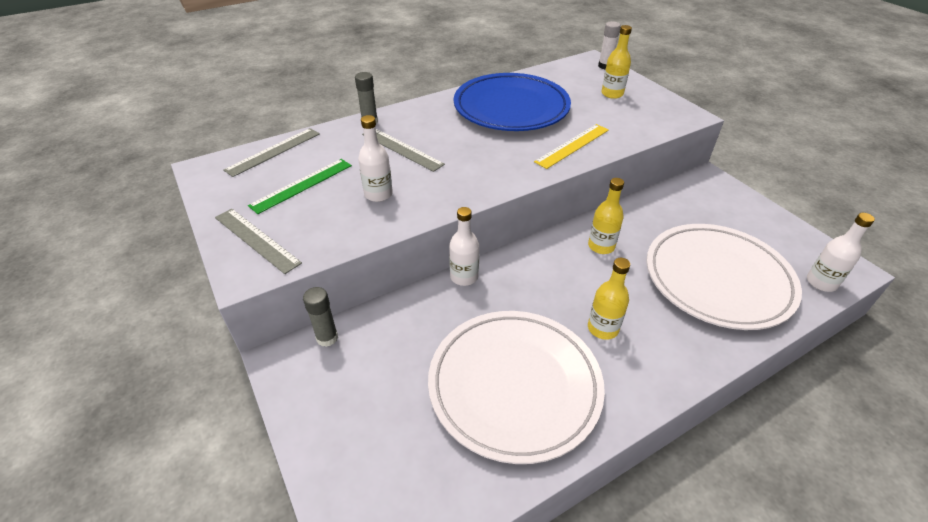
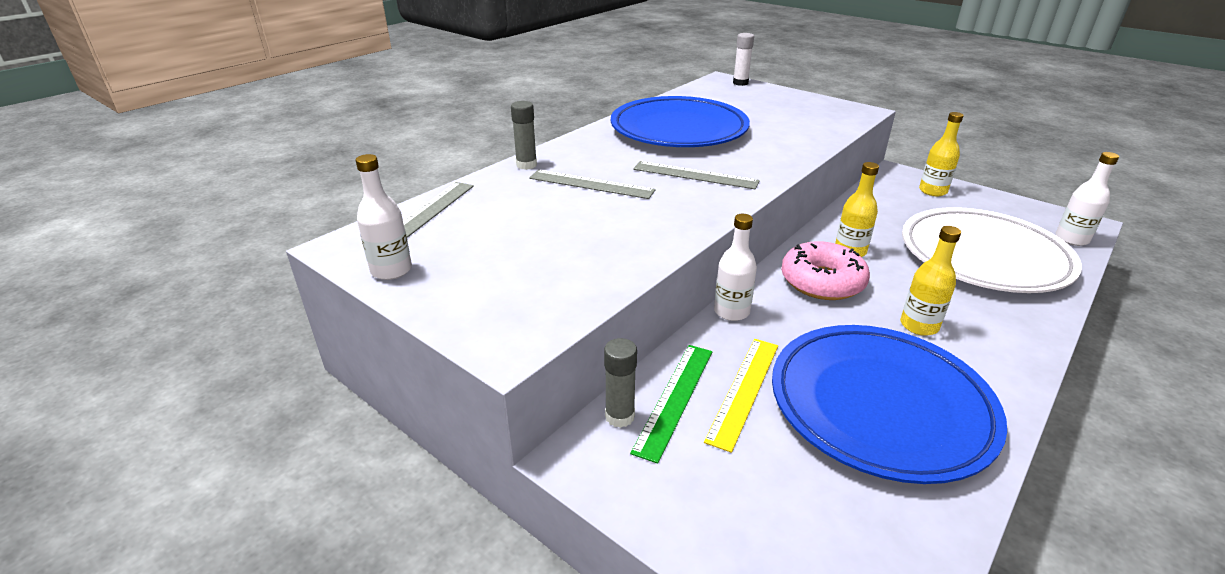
camera: 20 degrees left, 10 degrees down
(256, 240) = (488, 307): grey ruler -> grey ruler (695, 175)
(302, 185) = (498, 240): green ruler -> green ruler (675, 399)
(378, 194) = (604, 231): white bottle -> white bottle (391, 270)
(514, 386) = (880, 406): white plate -> blue plate
(555, 268) = (822, 282): none -> pink donut
(572, 145) = (776, 152): yellow ruler -> yellow ruler (744, 390)
(612, 94) = (770, 104): yellow bottle -> yellow bottle (932, 191)

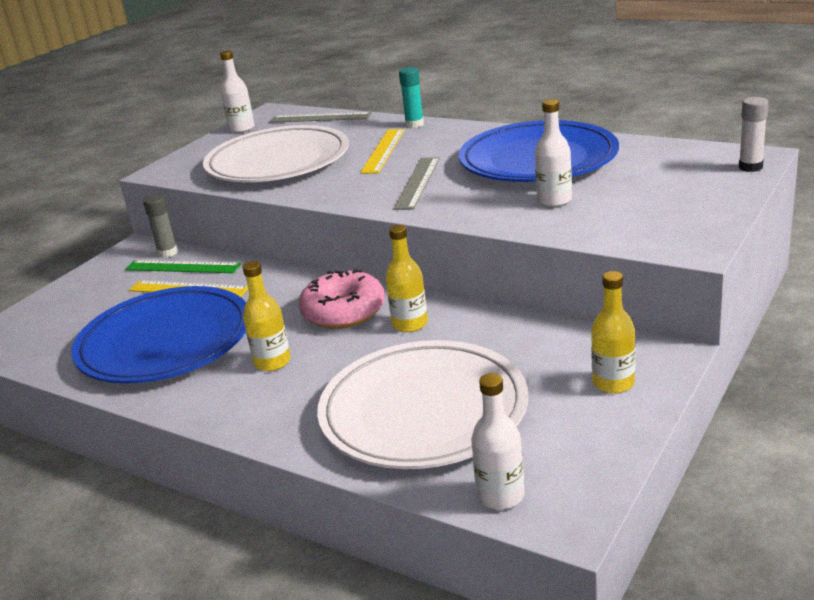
camera: 85 degrees right, 5 degrees down
(526, 165) = (414, 124): grey glue stick -> turquoise glue stick
(567, 244) = (278, 162): none -> white plate
(591, 184) = (383, 151): grey ruler -> yellow ruler
(731, 312) = (288, 274): white bottle -> white bottle (554, 201)

